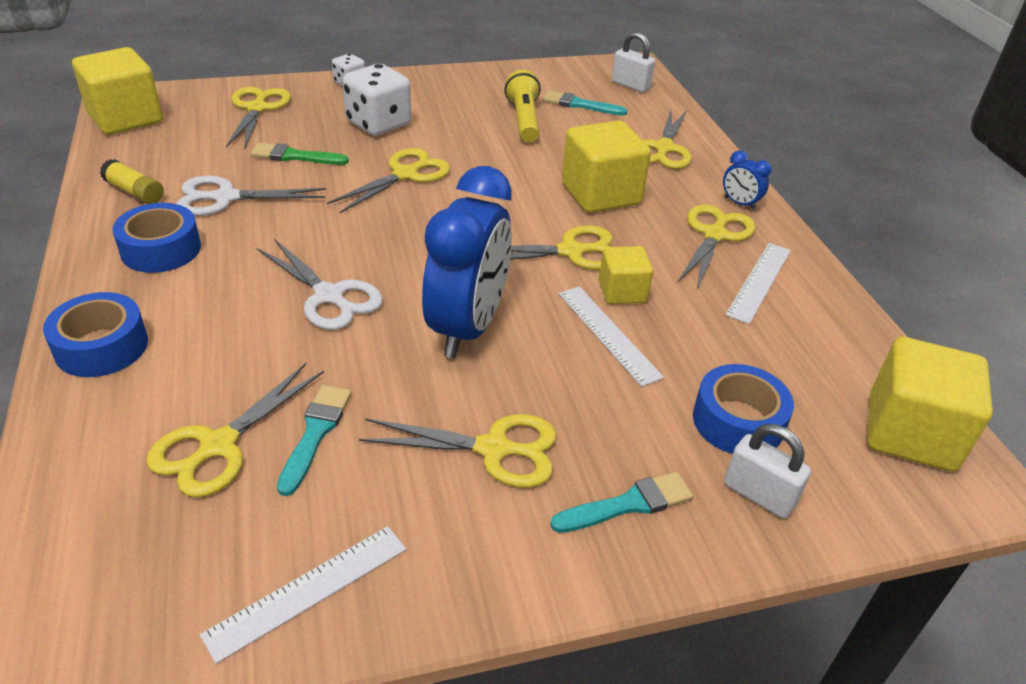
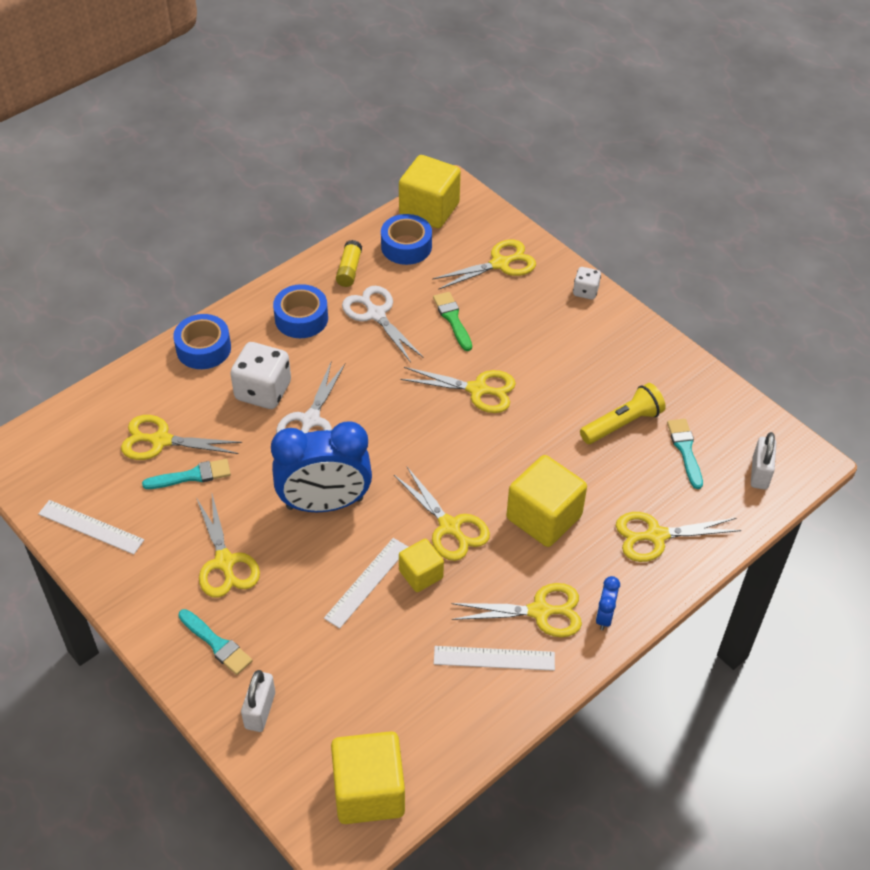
camera: 65 degrees right, 10 degrees up
(378, 124) = (537, 340): white dice -> white dice (263, 391)
(738, 421) = (321, 683): blue tape -> blue tape (406, 246)

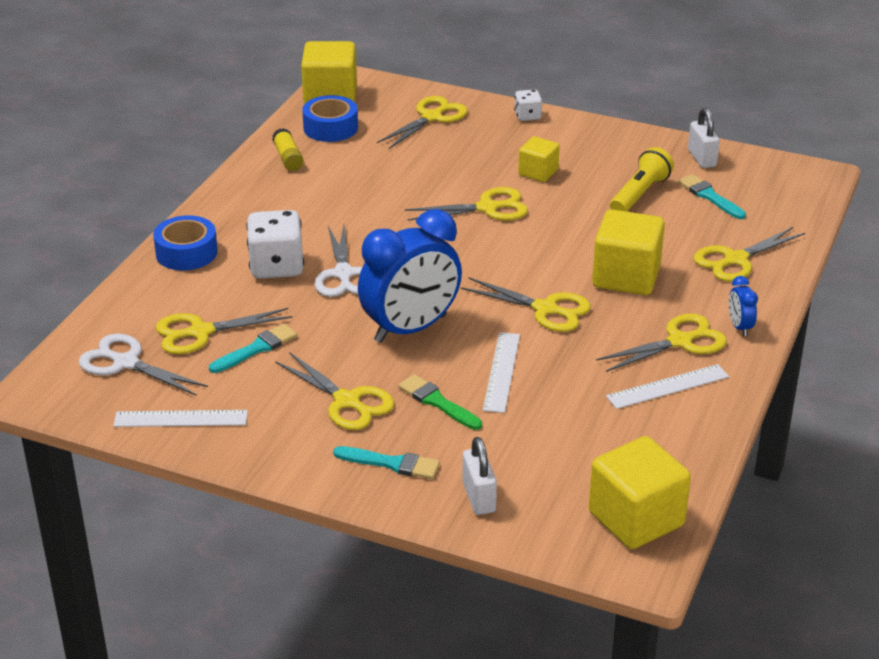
camera: 25 degrees left, 15 degrees down
(301, 318) = (270, 204): blue tape -> none
(376, 314) = (342, 182): white scissors -> white scissors (126, 363)
(421, 574) = (548, 350): yellow cube -> yellow cube (538, 172)
(452, 319) = (420, 166): green brush -> green brush (437, 402)
(760, 473) = (785, 193): white padlock -> white padlock (702, 158)

